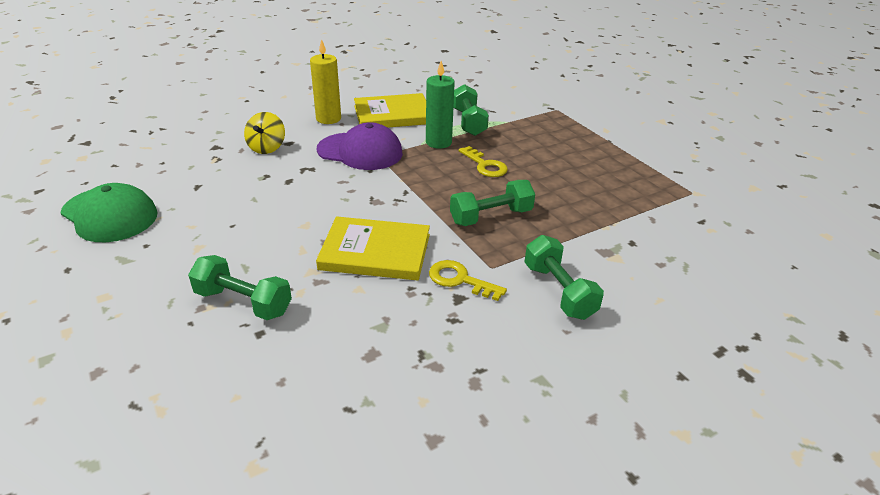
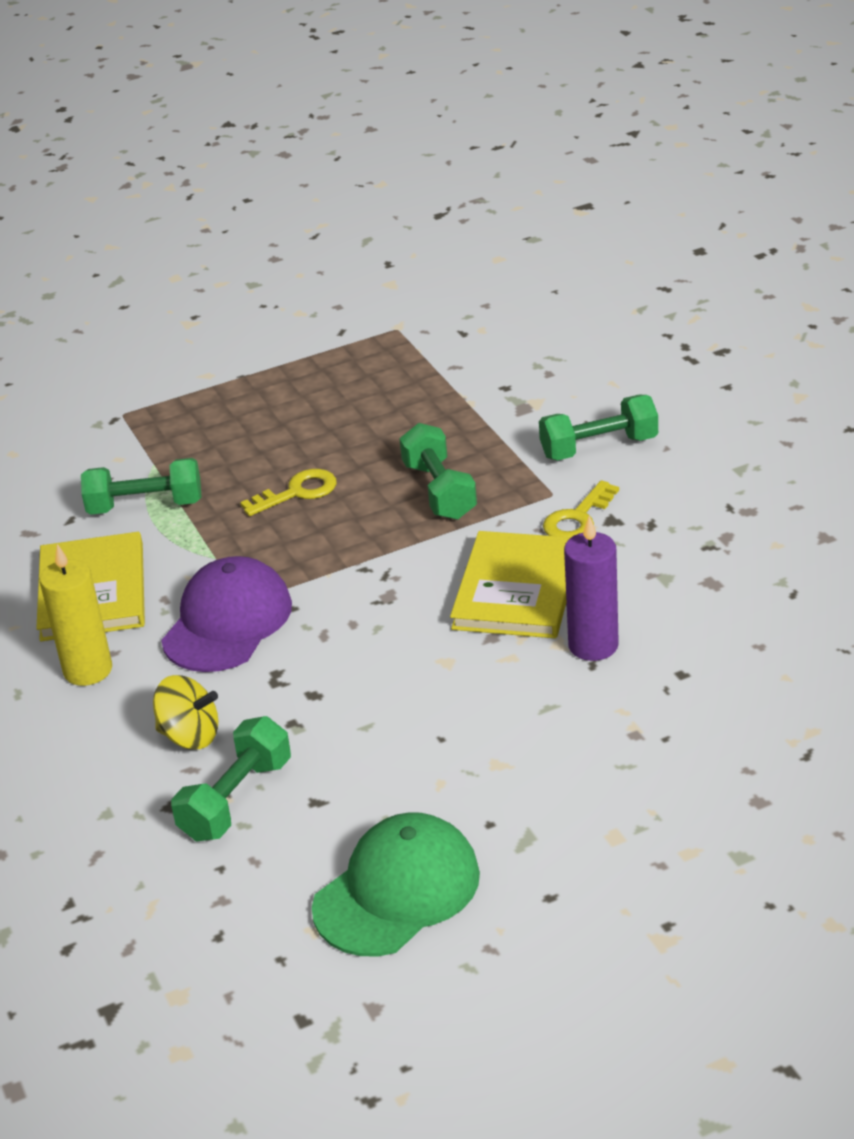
camera: 80 degrees left, 0 degrees up
(243, 302) = (624, 696): green dumbbell -> green dumbbell (236, 799)
(305, 287) = (593, 645): none -> purple candle
(438, 142) = (212, 538): green candle -> none

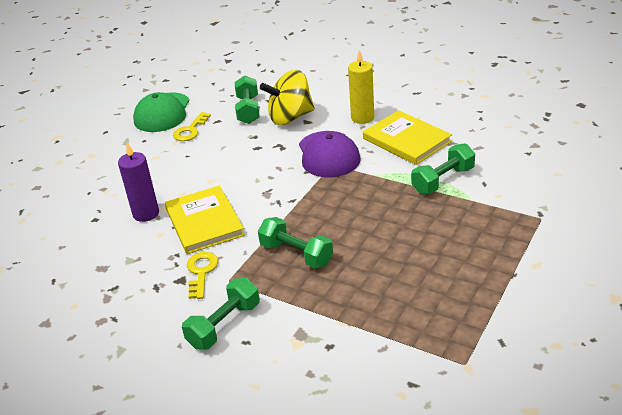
camera: 145 degrees right, 0 degrees up
(190, 736) = (290, 117): yellow spinning top -> yellow spinning top, size x1.63
(297, 492) = (374, 220): yellow key -> yellow key (190, 130)

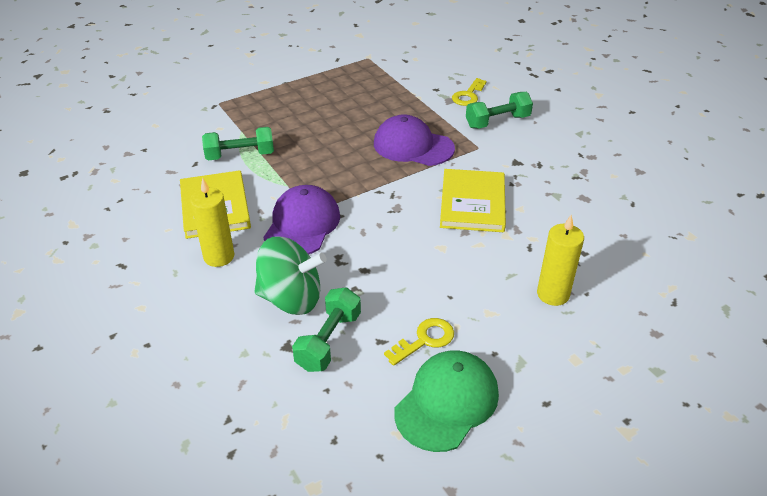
camera: 155 degrees left, 5 degrees up
(114, 183) = (553, 294): none -> yellow candle
(146, 213) = (527, 236): purple candle -> none
(201, 272) = (497, 161): yellow key -> yellow key (468, 95)
(290, 117) = (291, 298): yellow spinning top -> green spinning top
(296, 254) = (413, 146): green dumbbell -> purple cap

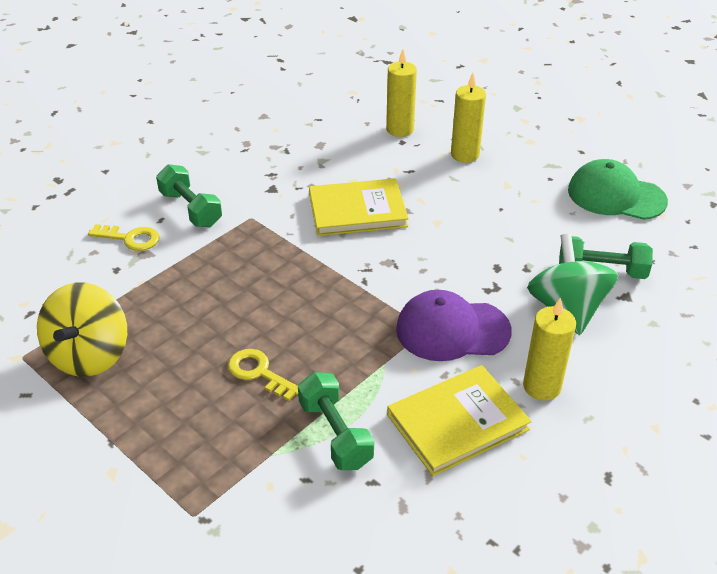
camera: 105 degrees left, 0 degrees up
(358, 78) = (90, 355): none -> yellow spinning top
(413, 146) = (262, 269): purple cap -> none
(425, 340) = (561, 215): yellow key -> yellow key (259, 373)
(608, 256) = (400, 129): none -> yellow candle

